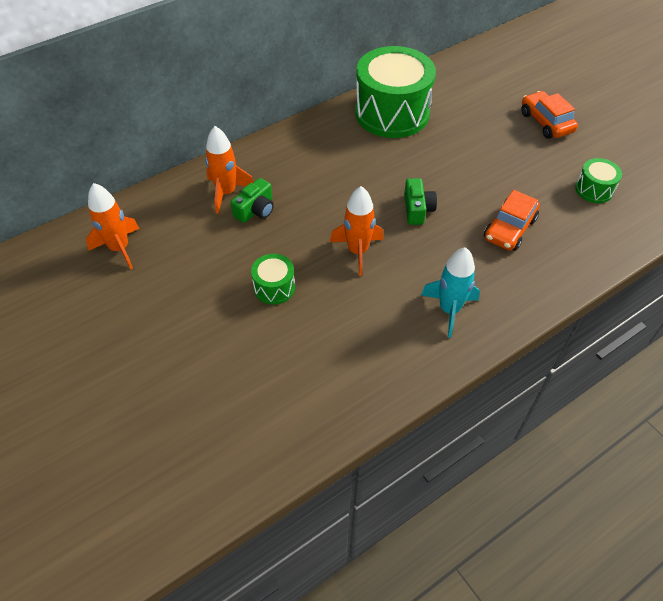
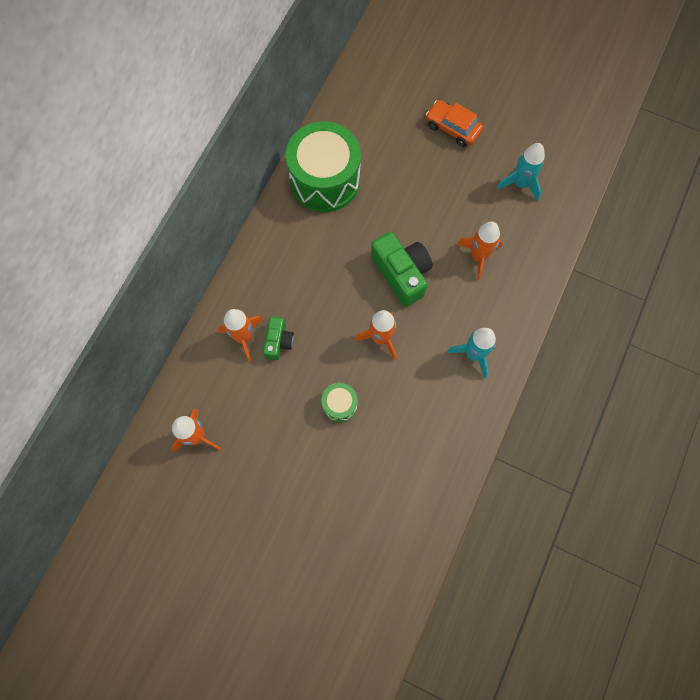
camera: 30 degrees left, 20 degrees up
(417, 209) = (401, 273): green camera -> green camera, size x1.75
(509, 229) = (478, 256): orange car -> orange rocket
(594, 189) = (520, 184): green drum -> turquoise rocket

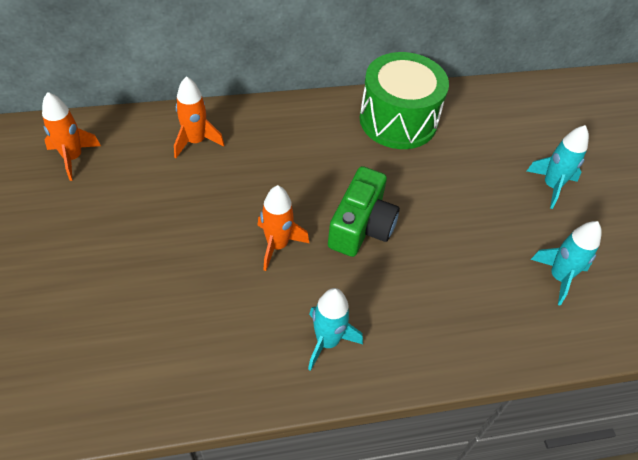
camera: 50 degrees right, 20 degrees down
(278, 341) = (210, 168): green camera -> none
(339, 405) = (179, 249): green drum -> none
(452, 128) = (551, 186): orange car -> turquoise rocket
(478, 256) = (441, 283): orange rocket -> none

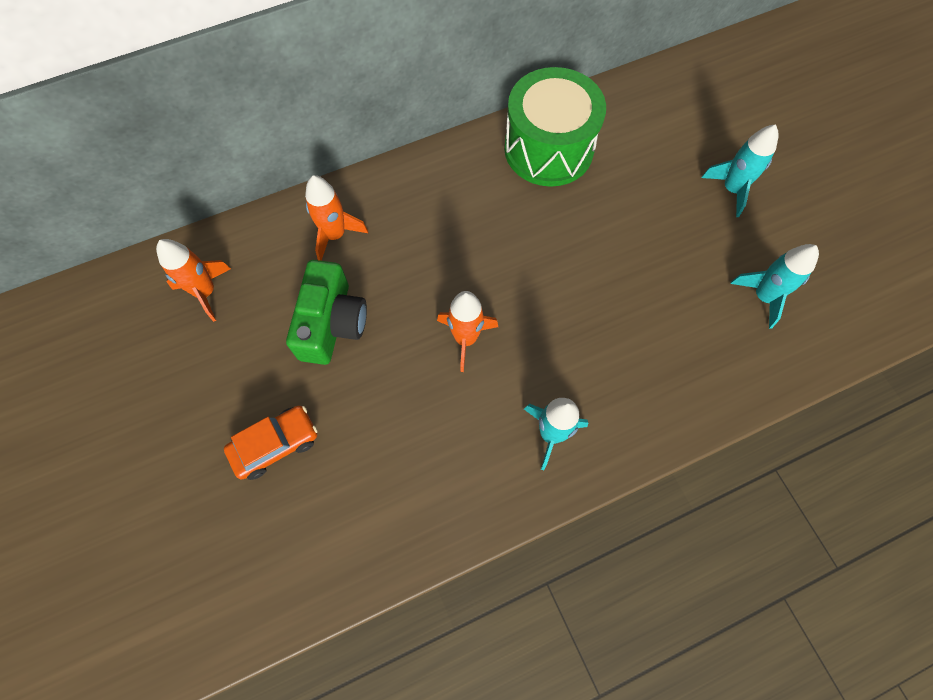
camera: 10 degrees left, 15 degrees up
(81, 287) = (275, 444): none -> orange car
(361, 226) = (547, 292): green camera -> green camera (332, 323)

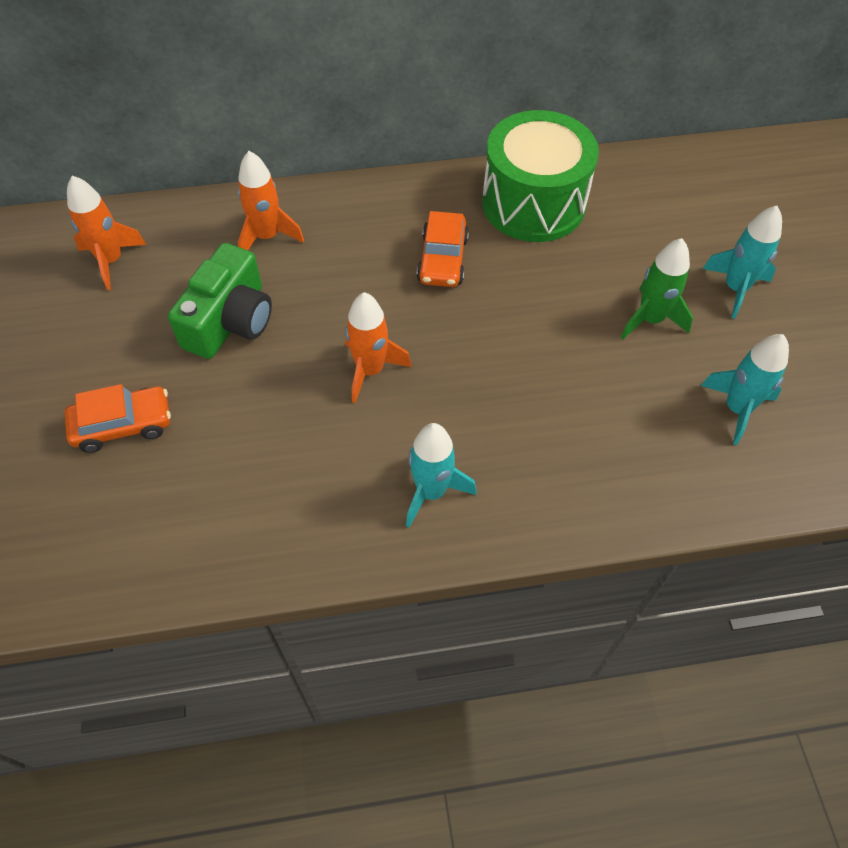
camera: 15 degrees right, 10 degrees down
(491, 220) = (442, 260): none -> orange car
(674, 234) = (650, 319): none -> green rocket

